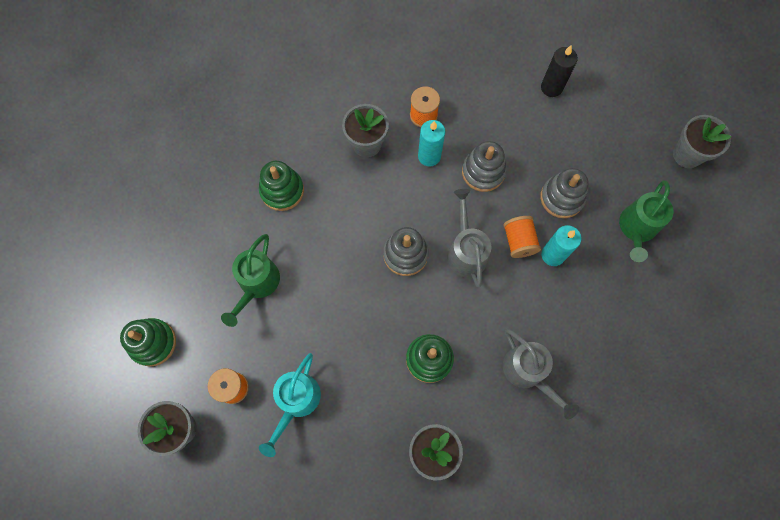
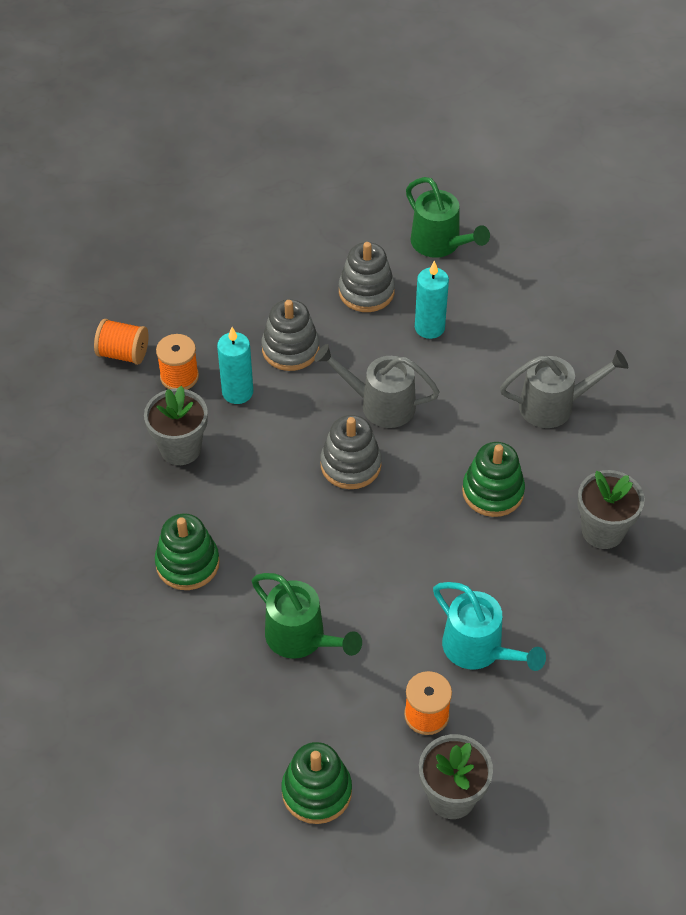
camera: 65 degrees left, 20 degrees down
(519, 241) = (396, 351): orange spool -> orange spool (123, 353)
(551, 87) = (224, 244): black candle -> none
(687, 154) = (380, 167): grey flower pot -> none

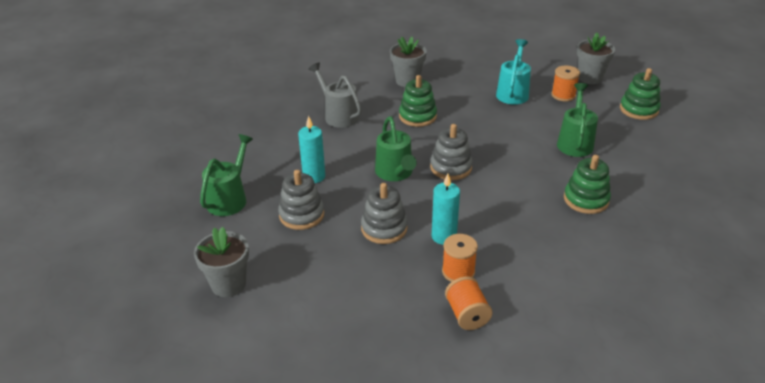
camera: 120 degrees left, 15 degrees down
(180, 448) = (514, 241): grey flower pot -> grey flower pot (228, 284)
(379, 404) = (395, 173): grey watering can -> green watering can

